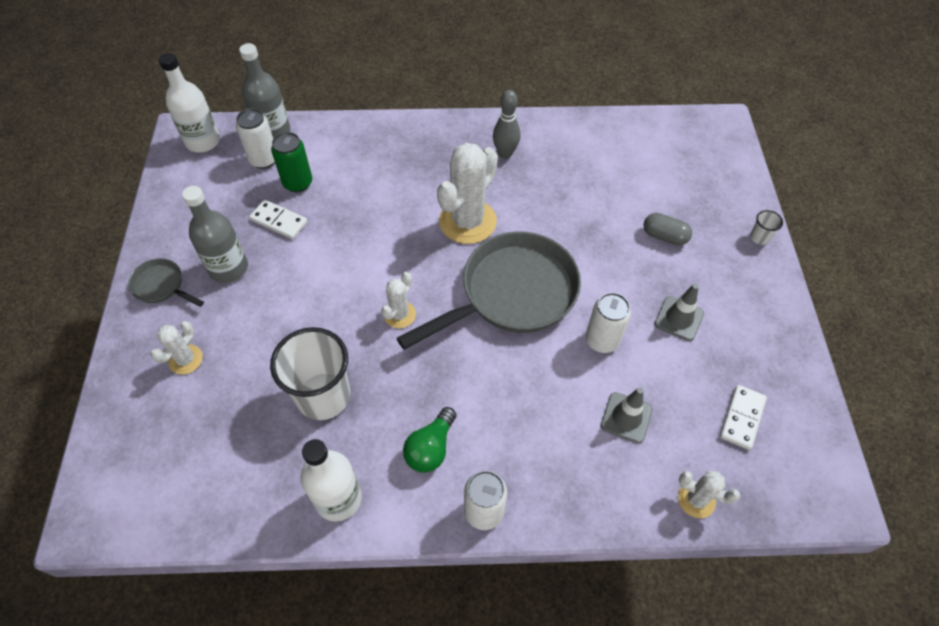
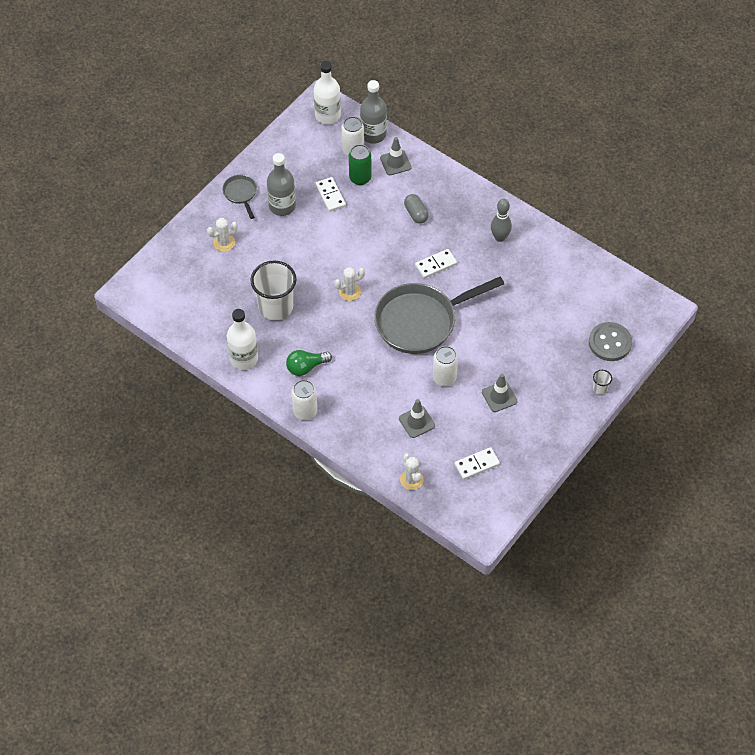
camera: 40 degrees right, 0 degrees up
(324, 145) = (395, 162): none -> grey traffic cone
(467, 221) = (436, 265): white cactus -> white domino
(512, 293) = (421, 321): grey pan -> grey pan turned 150 degrees clockwise
(664, 236) = (543, 349): grey capsule -> grey capsule (416, 213)
(716, 186) = (610, 343): none -> grey button

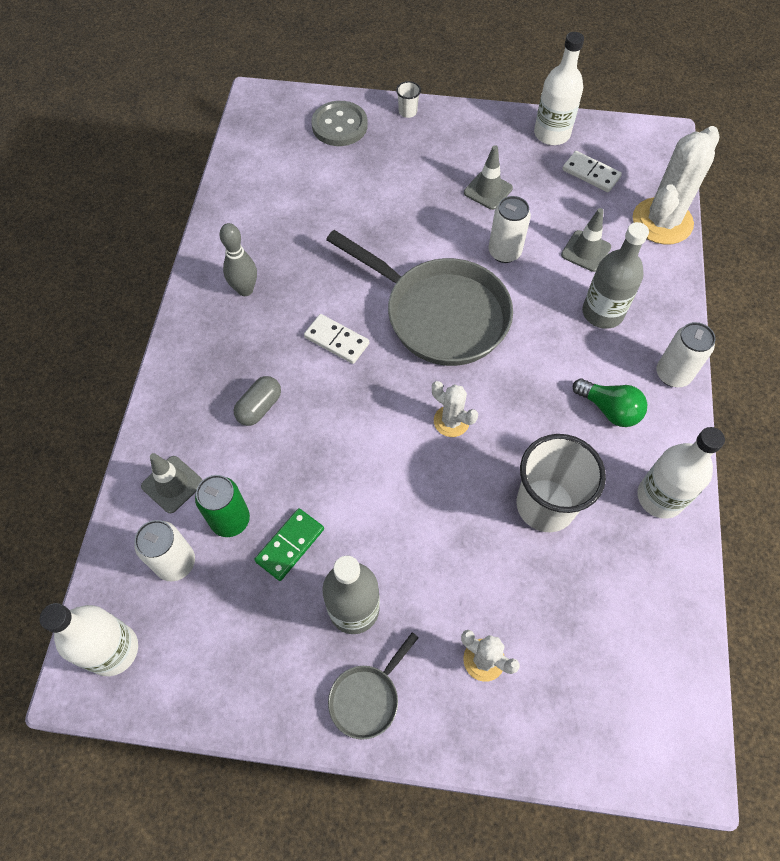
camera: 120 degrees left, 5 degrees up
(330, 195) = (290, 545): white domino -> green domino
(373, 134) = (126, 549): grey bottle -> grey bottle (602, 313)
(411, 480) = (662, 221): white cactus -> white cactus, size x1.93
(527, 463) = (551, 134): none -> white bottle

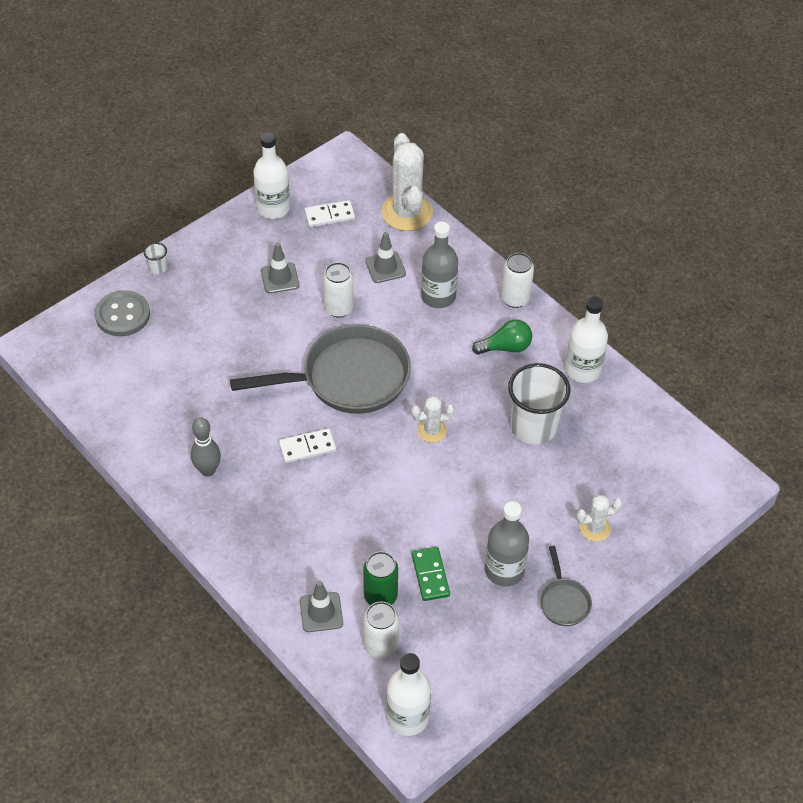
camera: 50 degrees left, 10 degrees down
(259, 407) = (313, 525): grey capsule -> none

